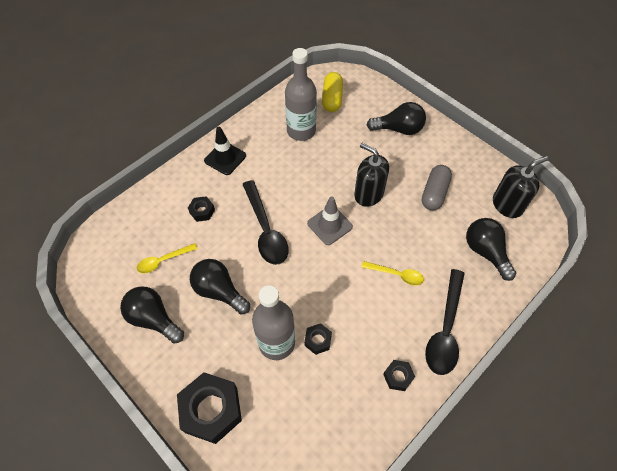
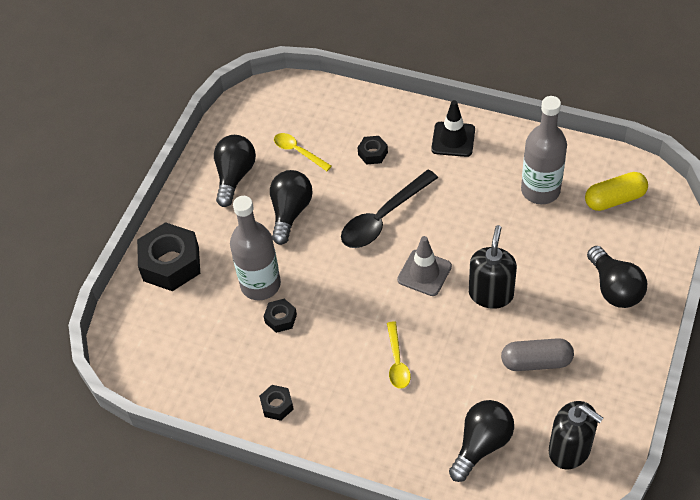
camera: 70 degrees right, 5 degrees down
(445, 330) = (354, 433): black spoon -> none

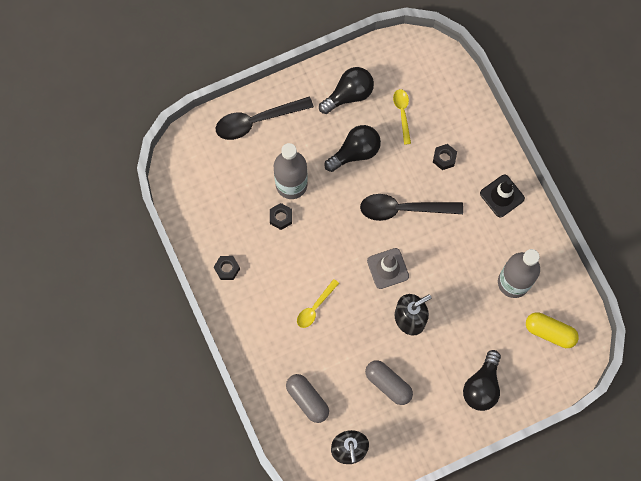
camera: 40 degrees right, 20 degrees up
(171, 263) = (257, 121): black nut -> black spoon
(481, 444) = (307, 399): black light bulb -> grey capsule

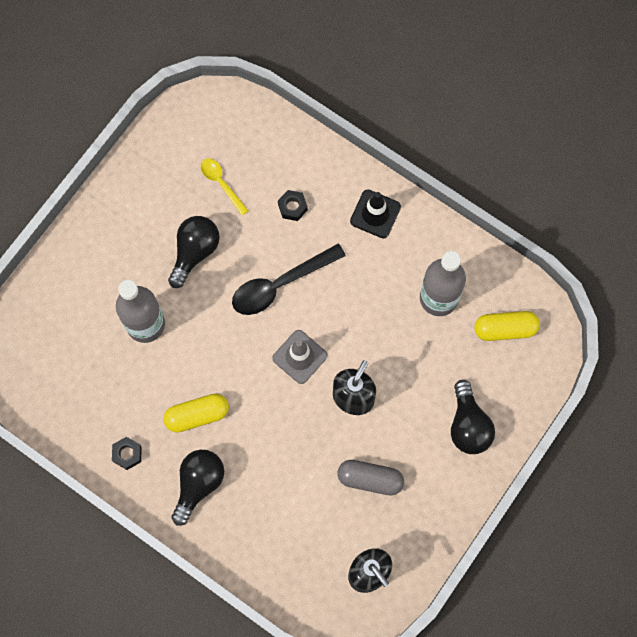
camera: 30 degrees left, 0 degrees up
(257, 121) = (69, 276): black spoon -> none
(281, 217) = (154, 366): black nut -> none
(291, 269) = (197, 415): none -> yellow capsule
(307, 399) = (294, 545): grey capsule -> none
(315, 307) = (246, 442): yellow spoon -> none
(349, 95) = (153, 194): black light bulb -> black light bulb (198, 484)

